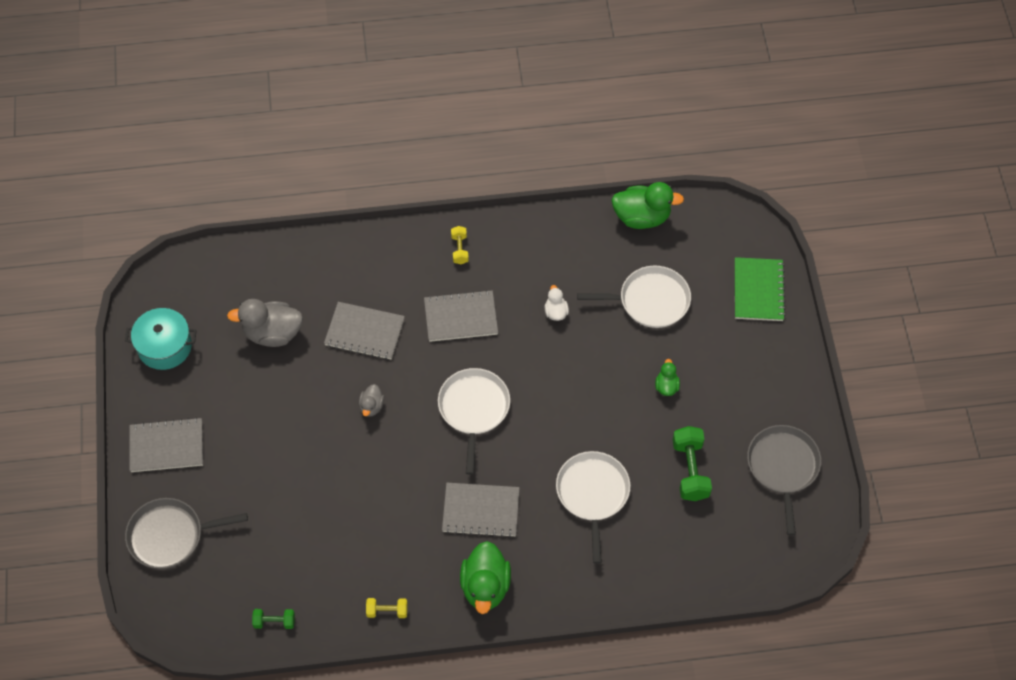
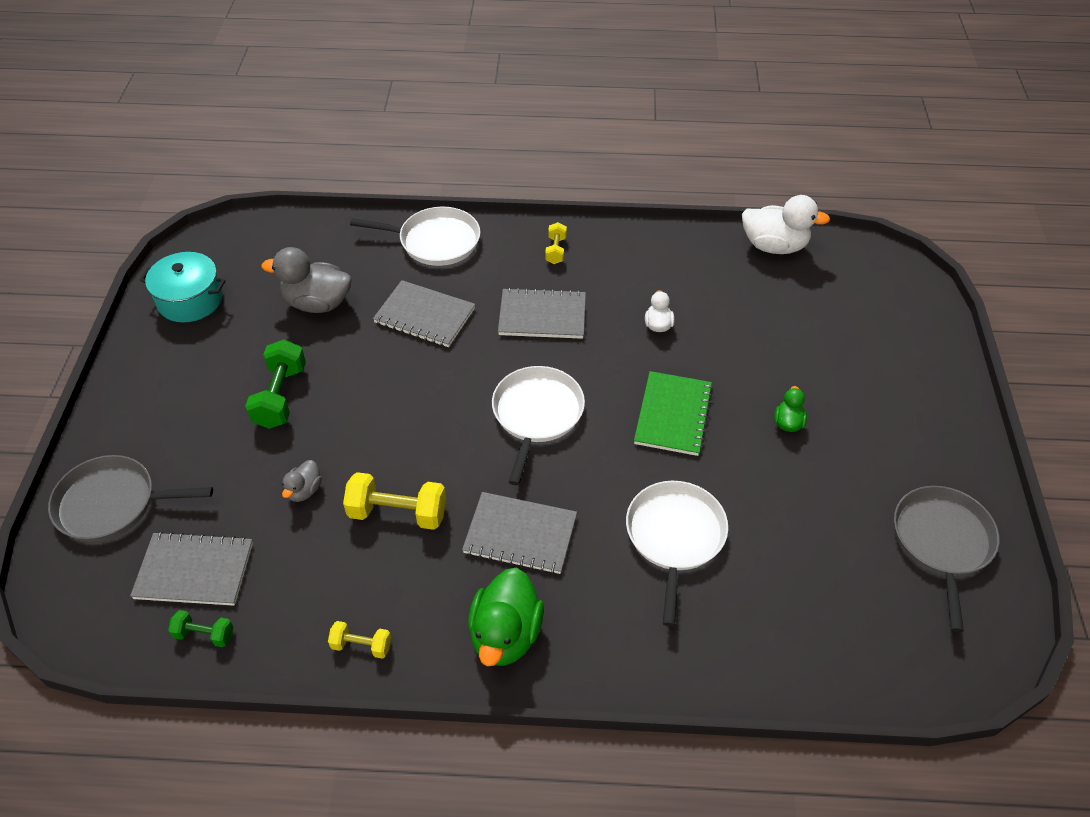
camera: 10 degrees right, 10 degrees down
(167, 446) = (150, 402): grey notebook -> grey notebook (194, 570)
(371, 406) = (411, 393): grey duck -> grey duck (304, 490)
(387, 508) = (398, 513): none -> yellow dumbbell
(642, 217) = (774, 246): green duck -> white duck
(650, 301) = (775, 328): white pan -> white pan (435, 241)
(690, 470) = (812, 527): green dumbbell -> green dumbbell (280, 396)
(758, 290) = (913, 335): green notebook -> green notebook (673, 415)

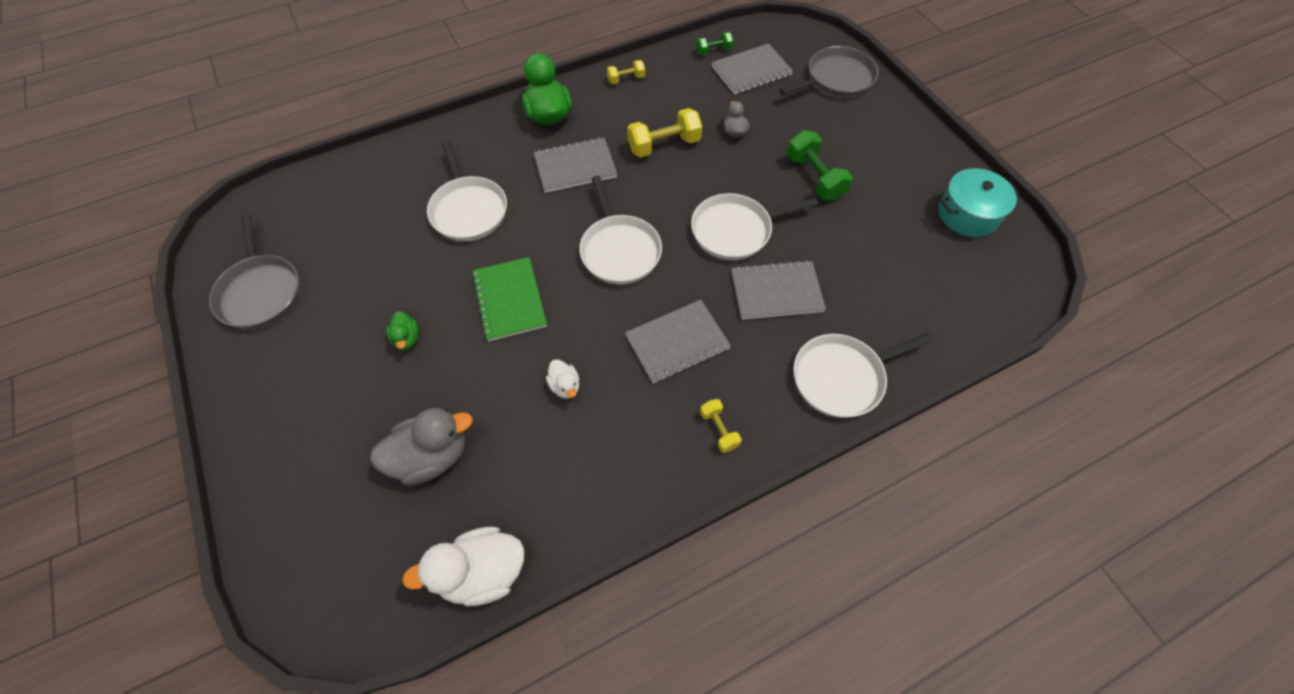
camera: 150 degrees right, 10 degrees up
(317, 303) = (872, 260): grey duck -> grey duck (431, 456)
(409, 382) = (735, 230): none -> white pan

